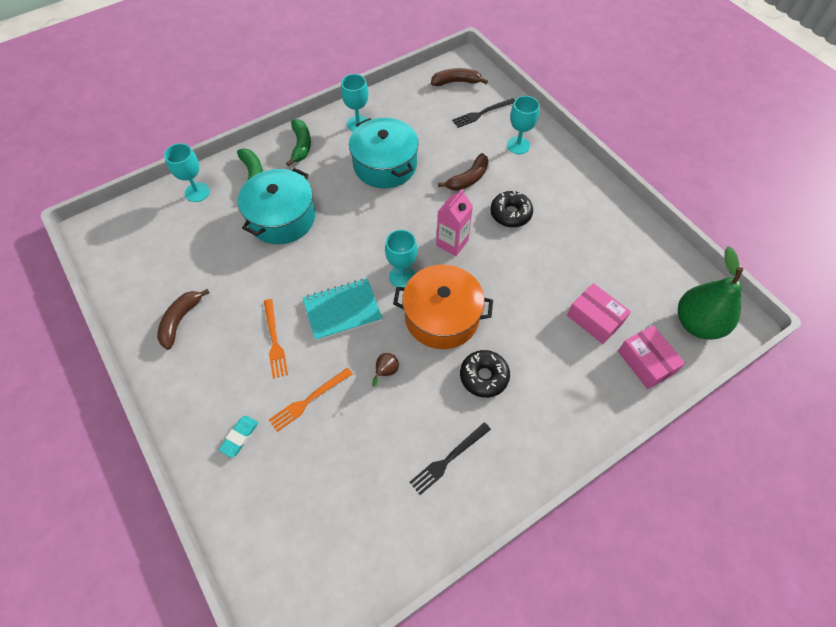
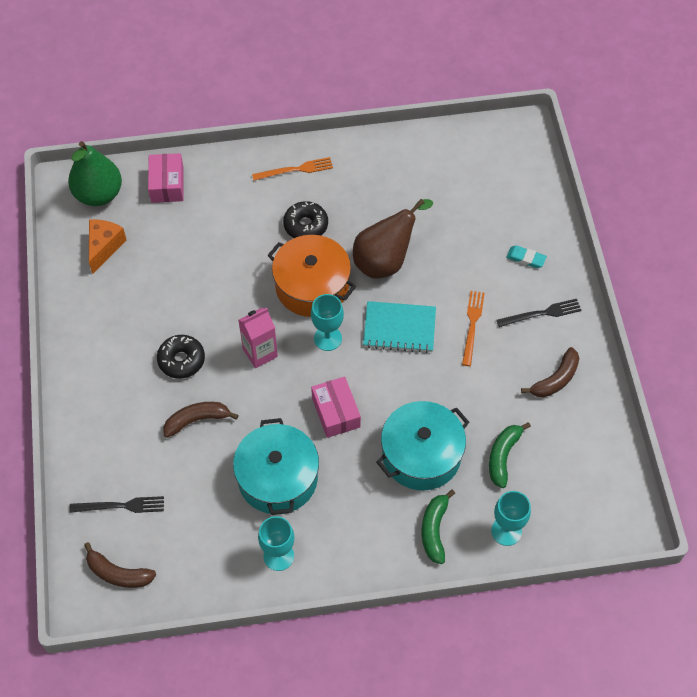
camera: 155 degrees left, 0 degrees up
(239, 437) = (526, 258): turquoise eraser -> turquoise eraser turned 60 degrees clockwise
(301, 146) = (362, 550): green banana -> green banana (503, 456)
(309, 400) = (459, 264): orange fork -> orange fork (295, 169)
(385, 372) = (385, 260): brown pear -> brown pear, size x2.49
(448, 459) = (368, 182): black fork -> black fork (542, 313)
(518, 145) = (113, 440): turquoise goblet -> none
(594, 319) = (181, 232): pink box -> pink box (336, 412)
(647, 277) = (104, 247): none -> orange cheese

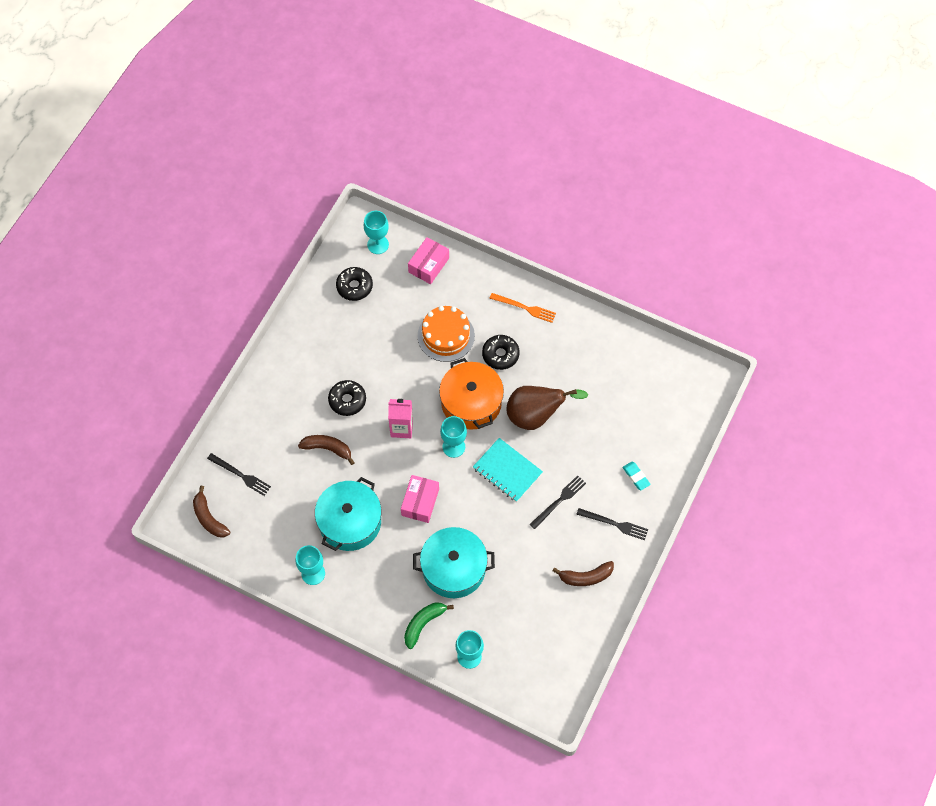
camera: 35 degrees right, 5 degrees up
(98, 194) = (378, 244): green pear -> turquoise goblet
(104, 247) = (354, 286): orange cheese -> black donut
(236, 239) = (446, 336): none -> orange cake
(472, 325) = (559, 501): orange fork -> black fork
(503, 456) = (507, 605): green banana -> none

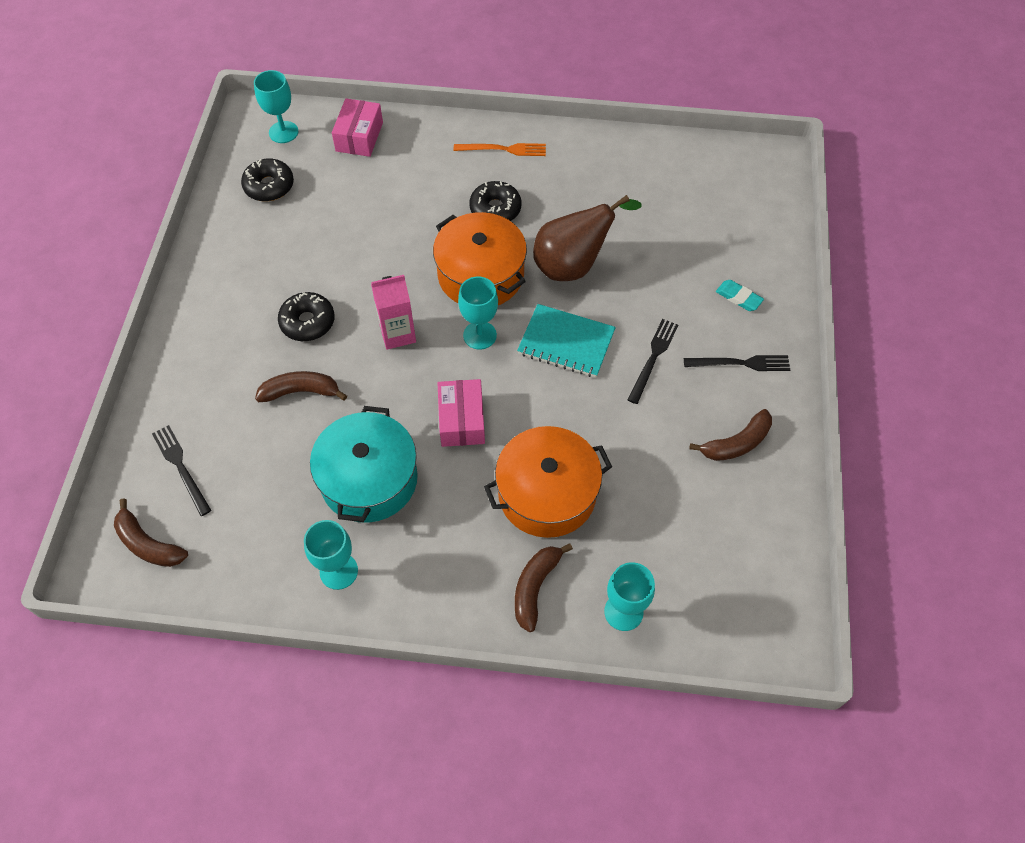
camera: 20 degrees left, 5 degrees down
(241, 475) = (181, 467): black fork -> black fork turned 135 degrees counterclockwise
(423, 624) = (535, 587): green banana -> brown banana
(446, 336) = (414, 208): orange cake -> none
(454, 568) = (547, 493): turquoise pot -> orange pot

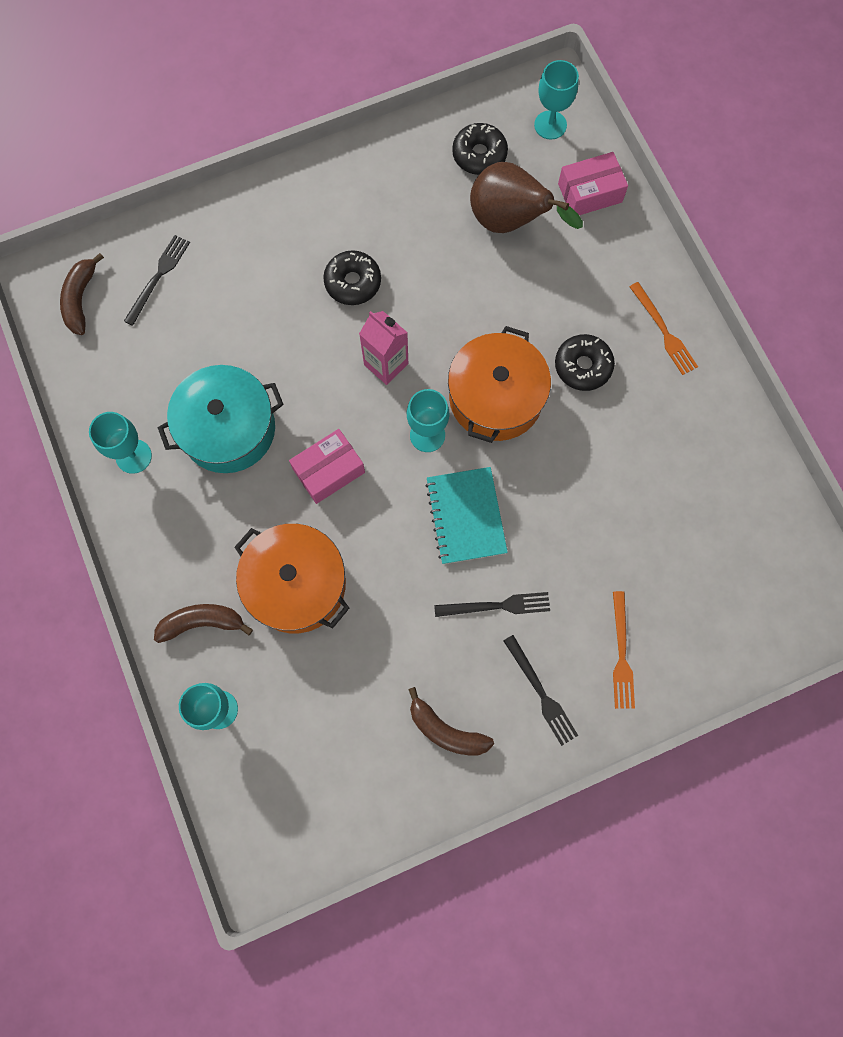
camera: 60 degrees right, 15 degrees up
(301, 391) = (280, 322): brown banana -> none
(573, 265) = (561, 475): brown pear -> brown pear (510, 222)
(738, 297) = (621, 654): turquoise eraser -> orange fork

